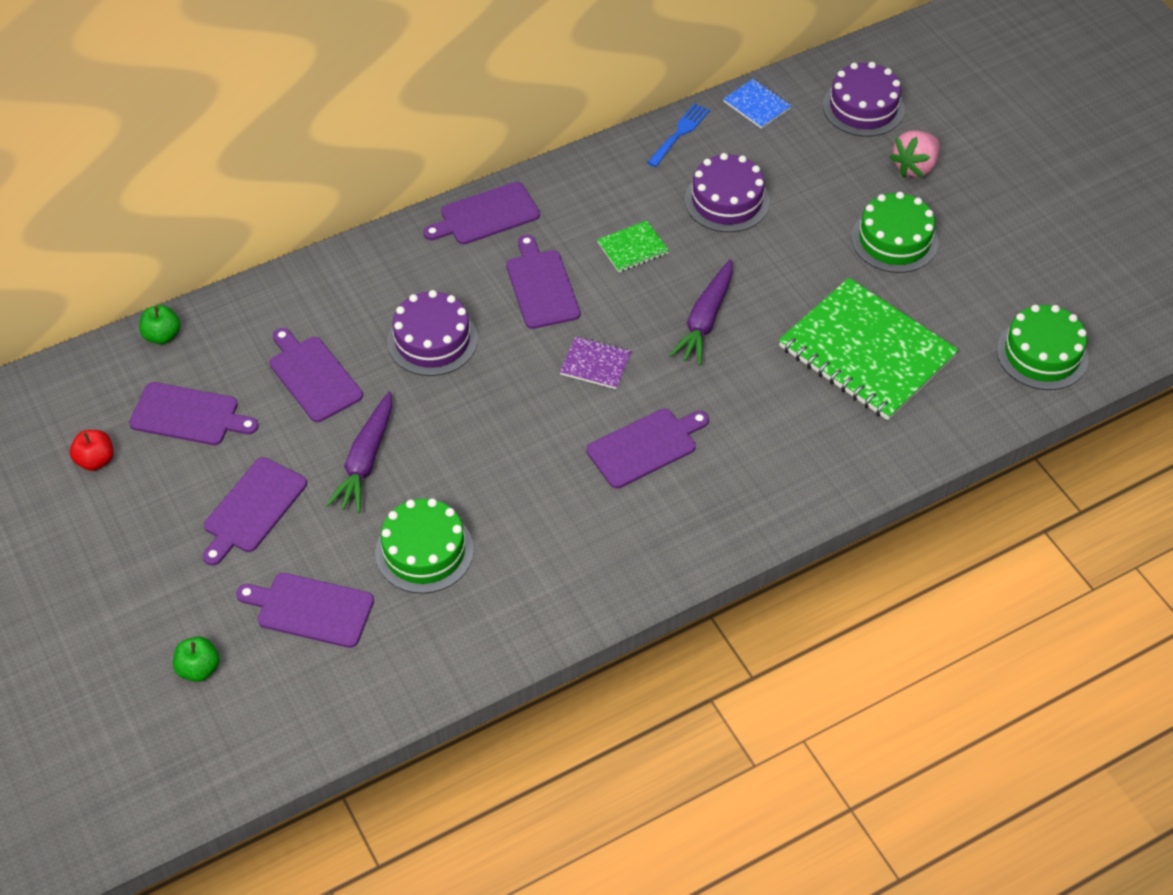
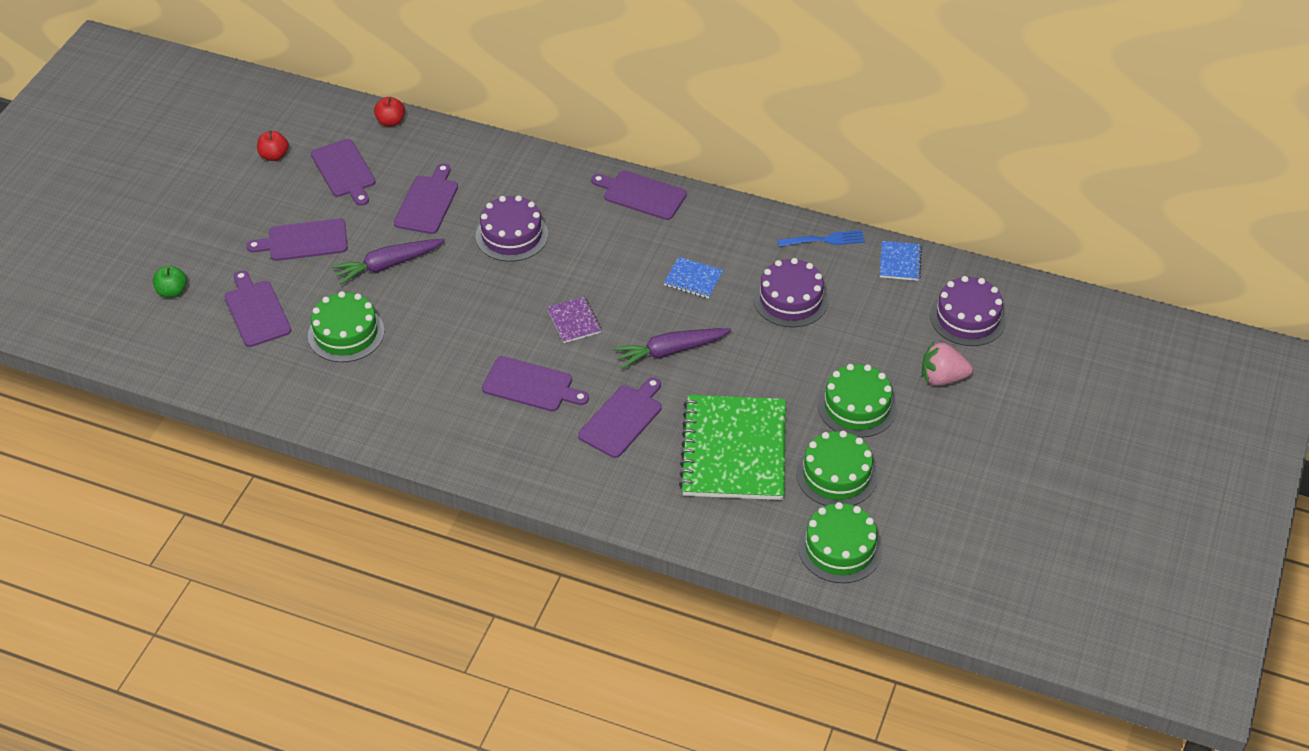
camera: 50 degrees right, 5 degrees down
(162, 336) = (390, 122): green apple -> red apple
(541, 286) = (611, 256): purple cutting board -> purple cutting board (622, 419)
(632, 248) = (693, 279): green notebook -> blue notebook
(959, 303) = (836, 475): none -> green cake

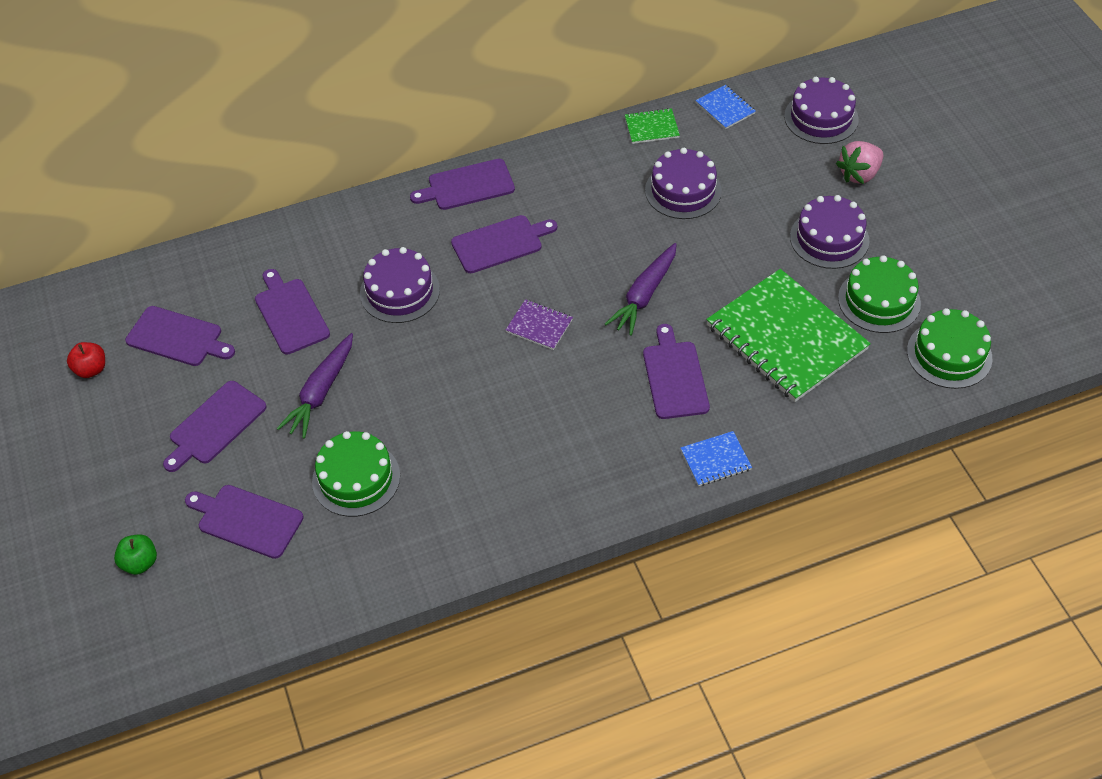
camera: 40 degrees left, 5 degrees up
(390, 122) = (170, 266): red apple -> none
(531, 385) = (570, 404): purple cutting board -> purple cutting board (500, 243)
(693, 279) = (591, 225): blue notebook -> blue notebook (715, 460)
(825, 240) = (651, 127): blue fork -> green notebook
(857, 407) = (829, 238): green cake -> purple cake

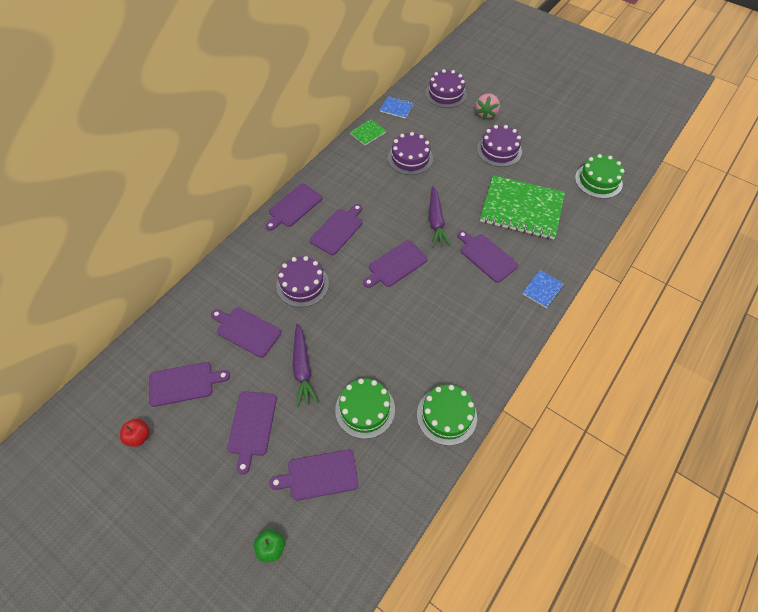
camera: 35 degrees left, 5 degrees up
(539, 326) = (396, 265): purple notebook -> purple cutting board
(879, 301) = (547, 170): green cake -> green cake (446, 415)

